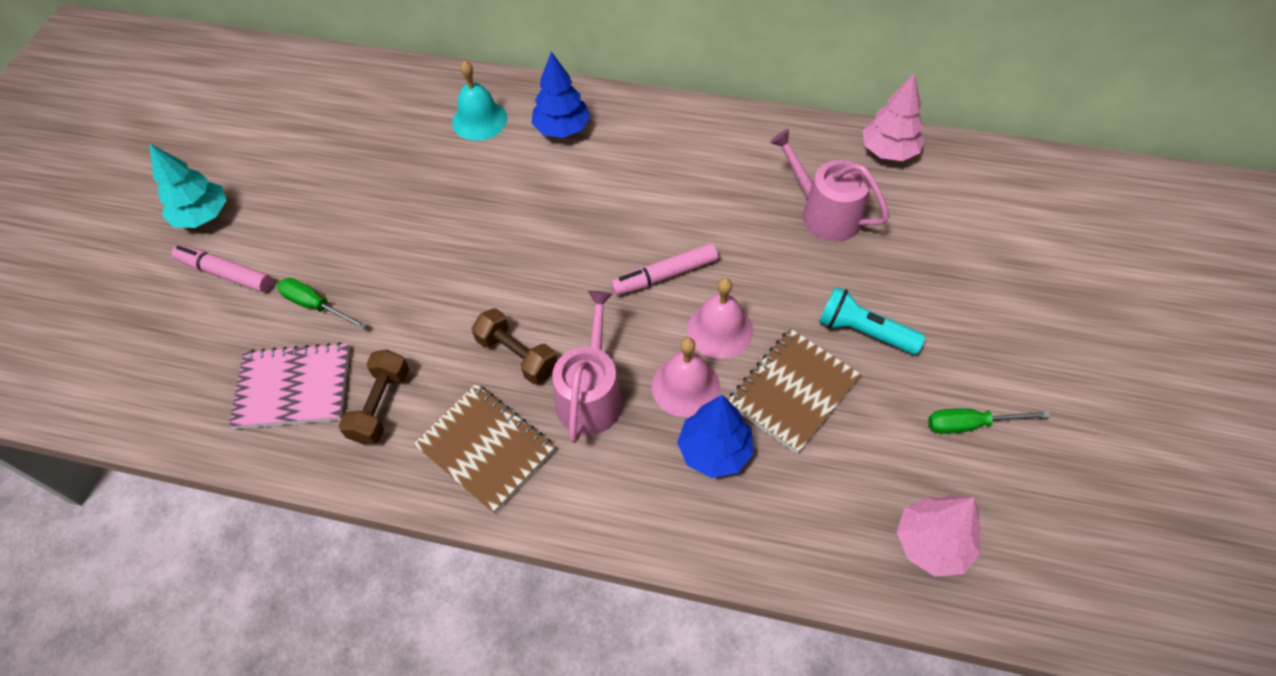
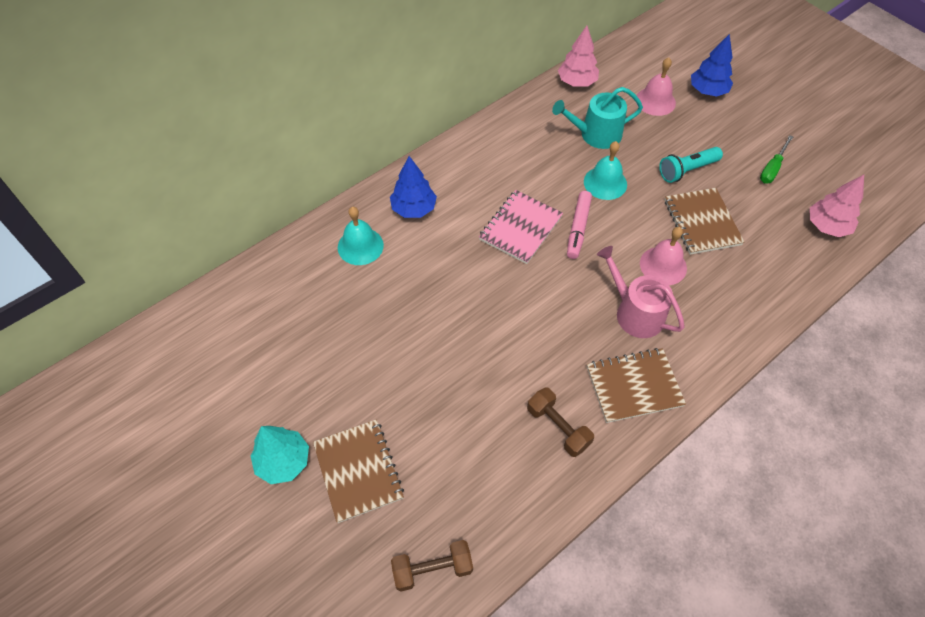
camera: 55 degrees left, 0 degrees up
(225, 273) = (358, 471): pink marker -> brown notebook
(293, 387) = (502, 473): pink notebook -> pink notebook (520, 228)
(315, 305) = (441, 426): green screwdriver -> none
(517, 355) = (577, 333): brown dumbbell -> brown dumbbell (432, 569)
(714, 451) = (714, 278): blue tree -> blue tree (707, 91)
(720, 329) = (637, 227): pink bell -> pink bell (655, 101)
(758, 262) = (605, 183): none -> turquoise bell
(824, 213) = (595, 134): pink watering can -> turquoise watering can

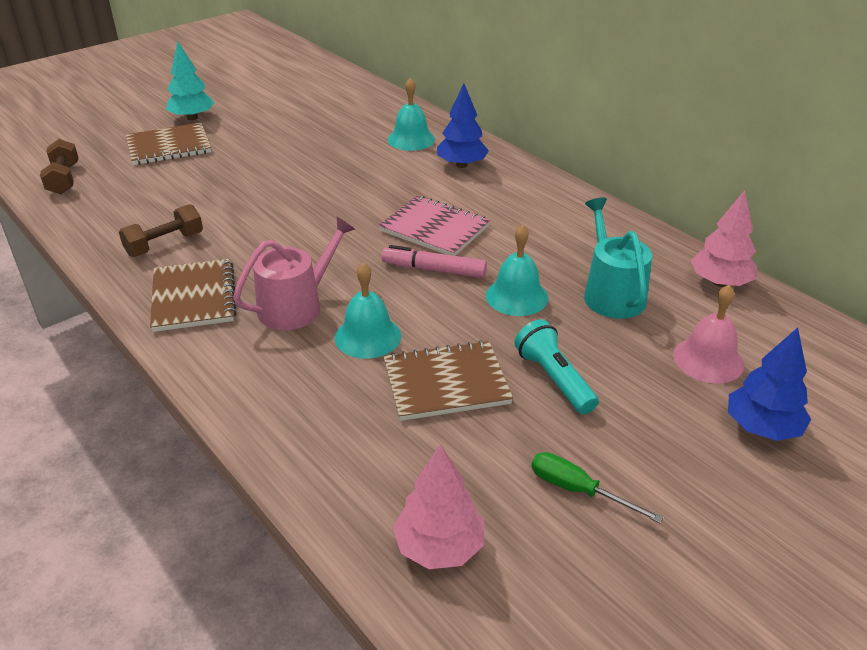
camera: 90 degrees right, 20 degrees down
(663, 265) = (368, 336): pink bell -> turquoise bell

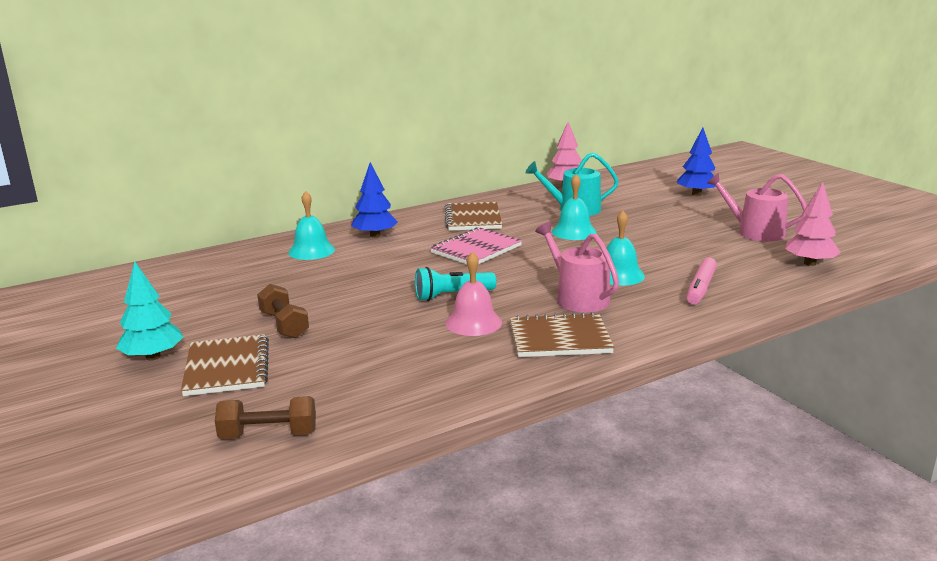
camera: 80 degrees left, 15 degrees down
(165, 244) = (462, 357): brown dumbbell -> brown dumbbell (284, 325)
(434, 270) = (535, 252): pink marker -> pink marker (700, 288)
(446, 383) = (669, 255): brown notebook -> brown notebook (473, 218)
(554, 379) = (662, 229): turquoise flashlight -> turquoise flashlight (452, 296)
(578, 490) = (754, 232): green screwdriver -> pink watering can
(708, 359) = (641, 197): pink bell -> pink bell (473, 322)

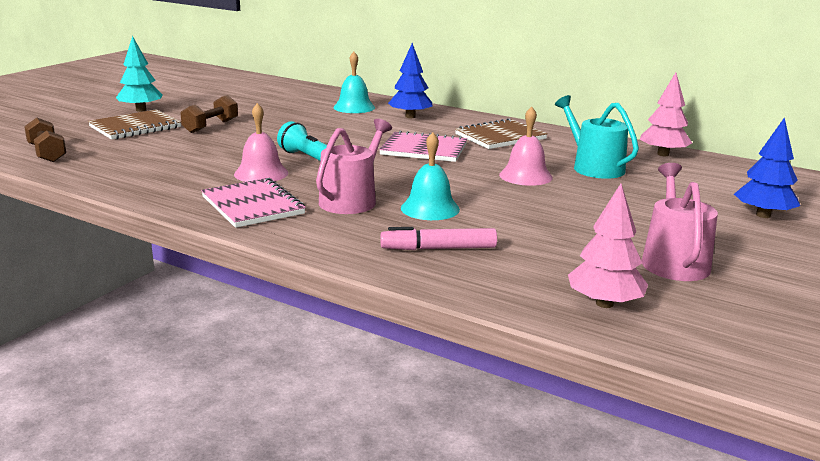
camera: 60 degrees right, 0 degrees up
(559, 338) = (253, 205): brown notebook -> pink notebook
(574, 232) = (525, 176): turquoise bell -> pink bell

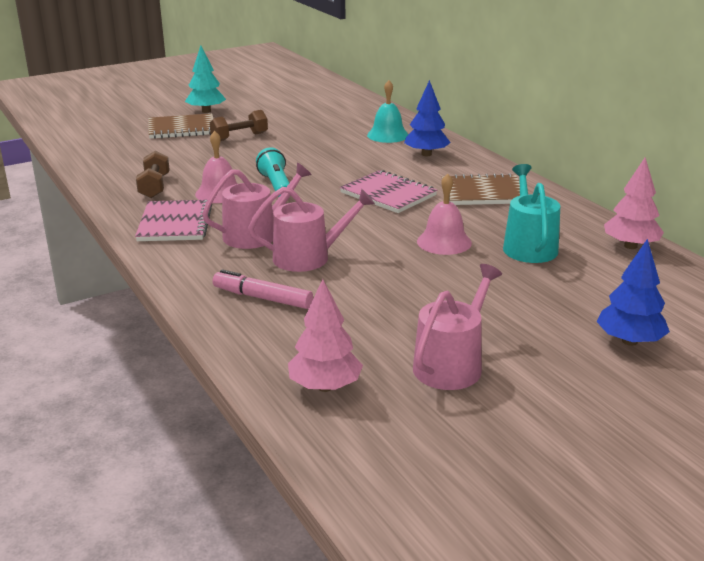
camera: 30 degrees right, 5 degrees up
(47, 153) = (92, 144): brown dumbbell -> brown dumbbell (154, 187)
(430, 208) = (309, 257): turquoise bell -> pink watering can

